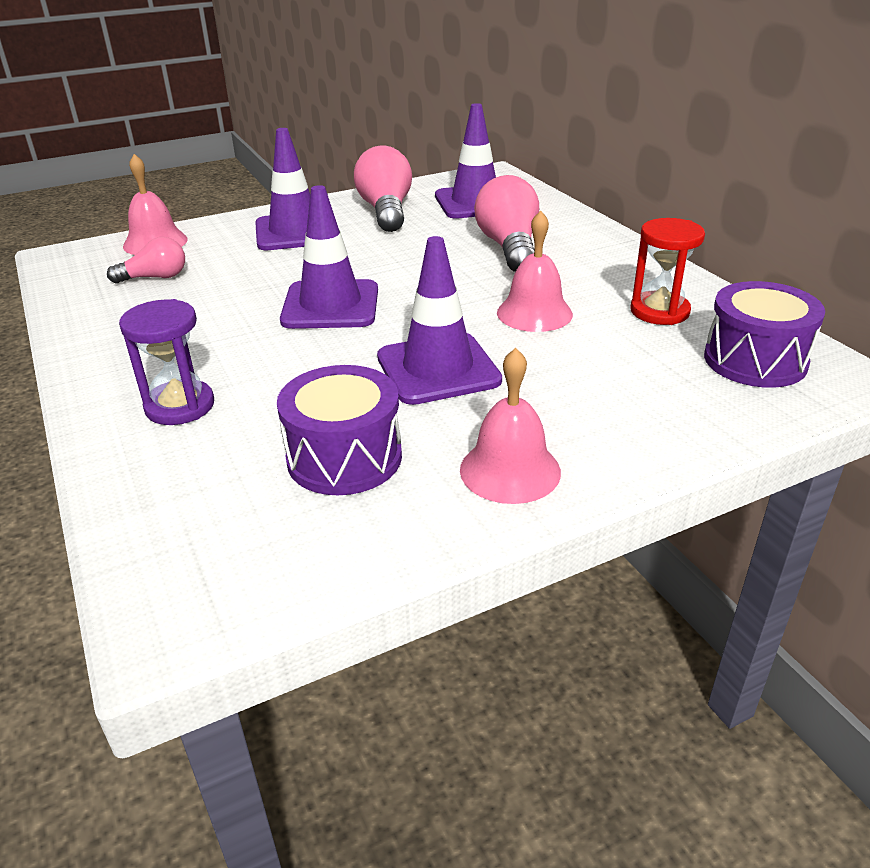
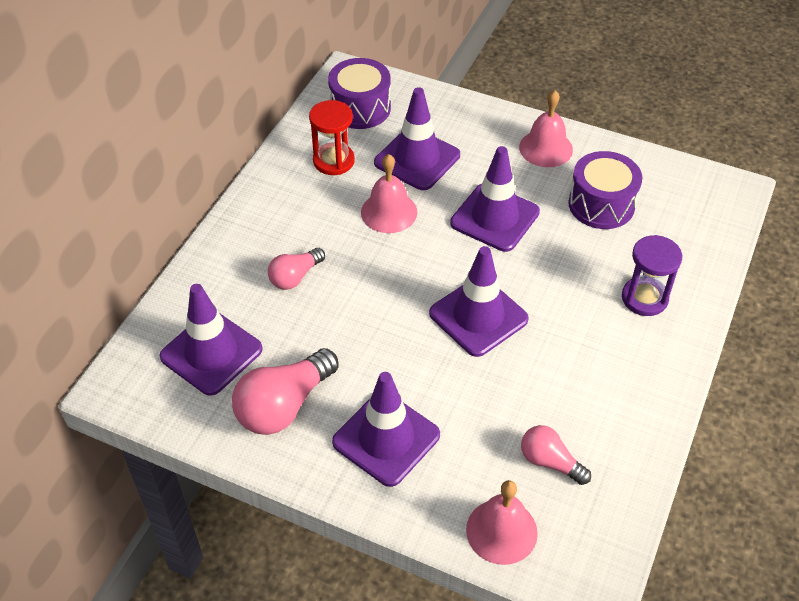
camera: 130 degrees left, 15 degrees up
(509, 247) = (295, 277): pink light bulb -> pink light bulb, size x0.59
(604, 361) = (417, 159): none -> purple traffic cone

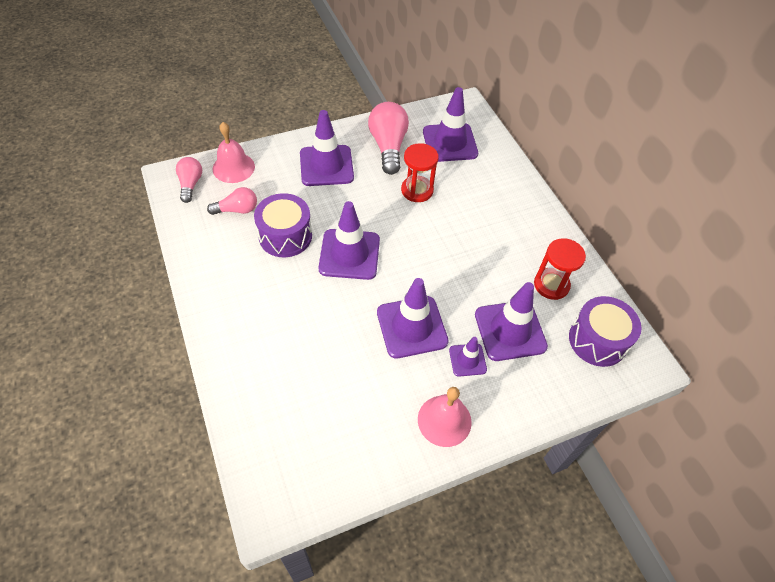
camera: 130 degrees right, 5 degrees up
(295, 277) = (467, 202): pink light bulb -> pink light bulb (190, 184)
(326, 327) = (417, 190): none -> red hourglass
(389, 212) = (474, 277): pink bell -> none
(479, 166) = (467, 360): none -> purple traffic cone
(601, 204) = (356, 400): purple drum -> purple drum (285, 236)
(644, 298) = (262, 344): purple hourglass -> none

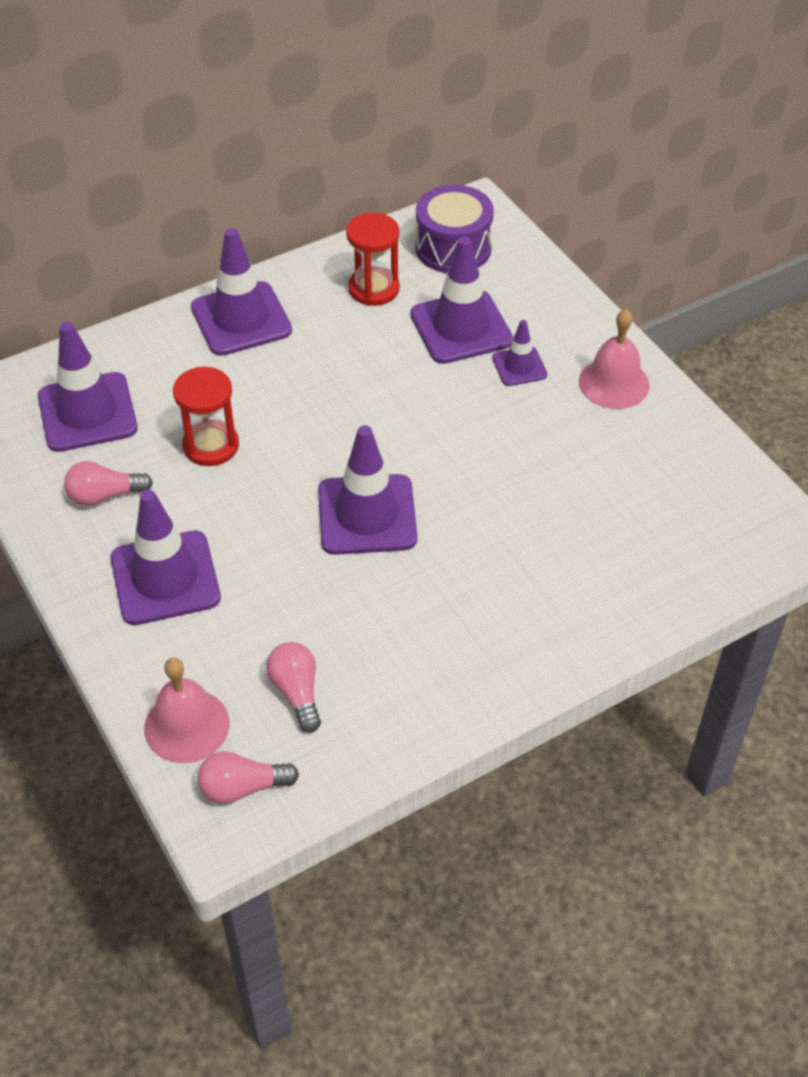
camera: 95 degrees left, 5 degrees down
(285, 236) = (345, 607): purple drum -> none
(388, 146) = (104, 495): pink light bulb -> pink light bulb, size x0.59
(412, 327) = (483, 427): purple traffic cone -> purple traffic cone (241, 319)

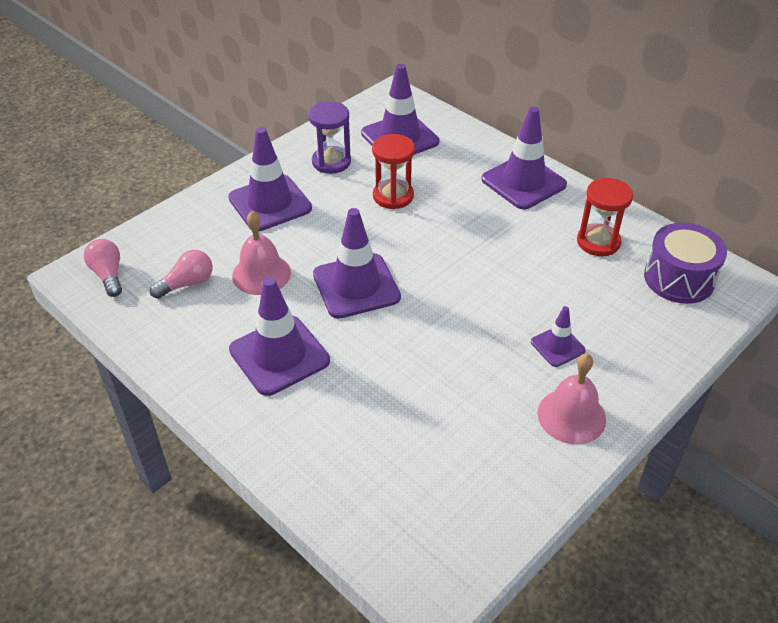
camera: 75 degrees right, 5 degrees down
(104, 495) = (331, 162): pink light bulb -> purple hourglass
(187, 725) = (153, 240): pink bell -> pink bell (261, 274)
(461, 327) = (584, 301): purple traffic cone -> purple traffic cone (279, 355)

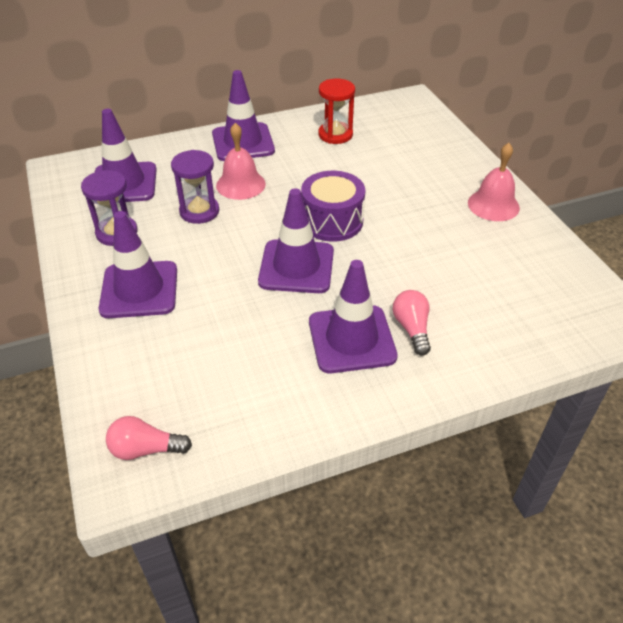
camera: 65 degrees left, 0 degrees up
(187, 284) = (210, 382): pink light bulb -> pink light bulb (412, 328)
(261, 274) = (237, 323): pink bell -> pink bell (240, 184)
(393, 196) = (199, 211): red hourglass -> purple hourglass
(557, 346) = (426, 188): purple traffic cone -> none
(679, 278) = (393, 118): purple drum -> purple drum (332, 221)

